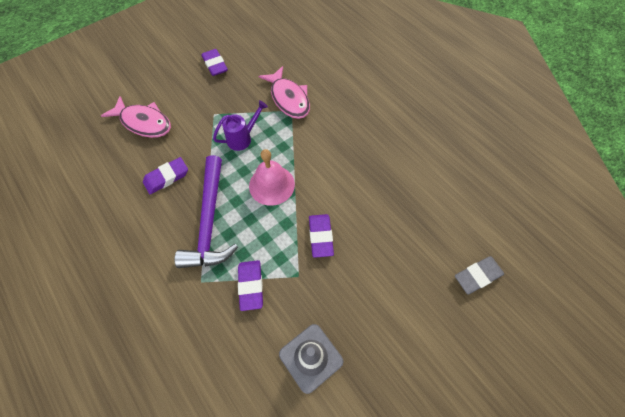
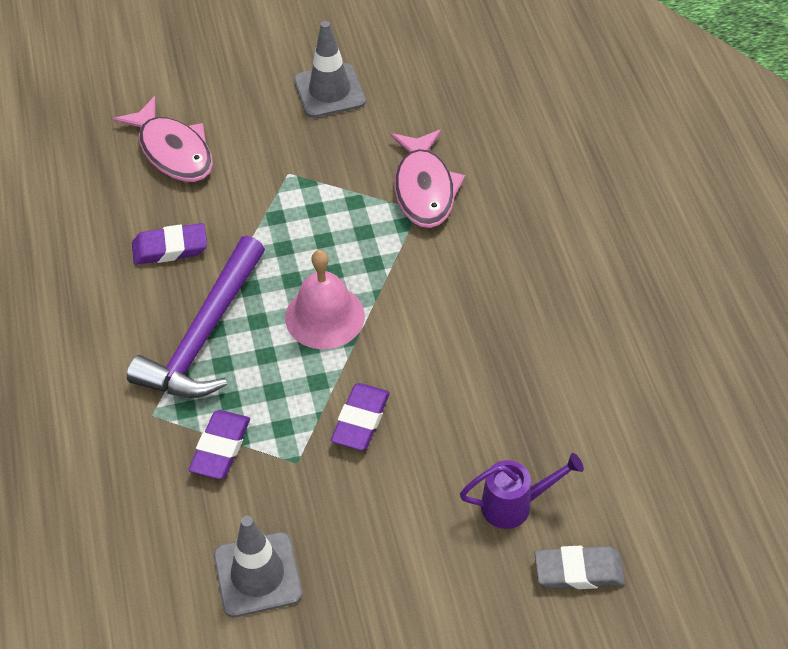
camera: 25 degrees right, 10 degrees down
(215, 65) = (329, 91): purple eraser -> grey traffic cone
(243, 138) = (316, 228): purple watering can -> purple watering can (515, 505)

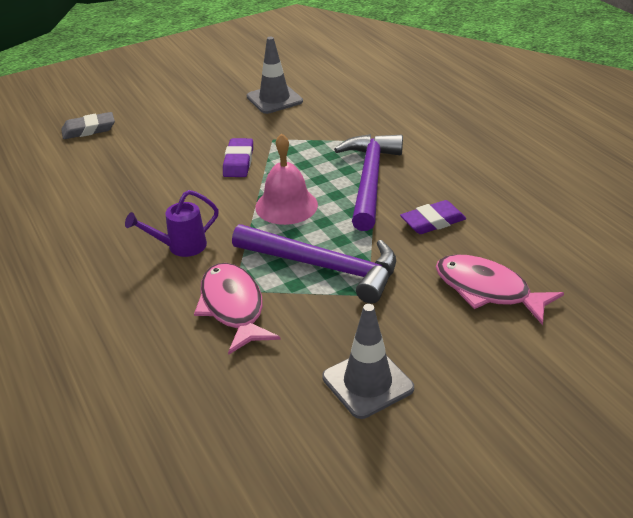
camera: 165 degrees right, 15 degrees down
(220, 448) = (324, 135): purple eraser -> none
(317, 215) = (324, 267): none -> purple hammer
(515, 505) = (129, 146): purple watering can -> purple watering can (180, 247)

